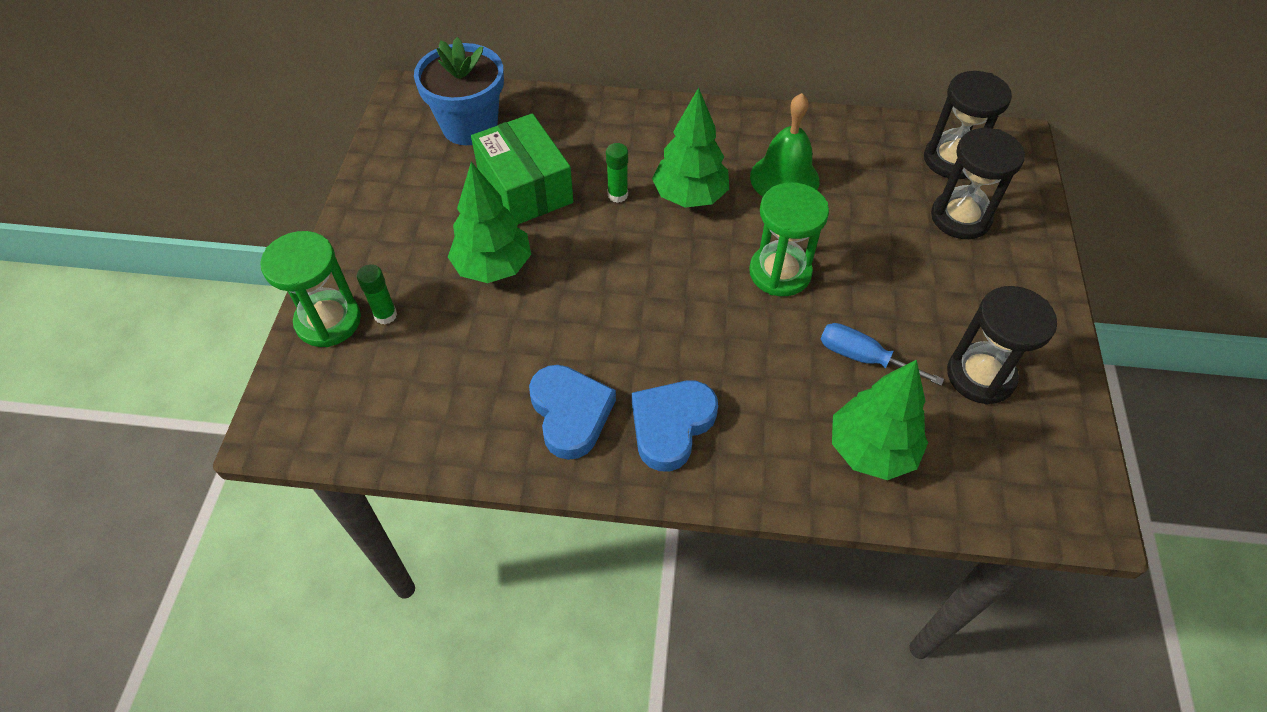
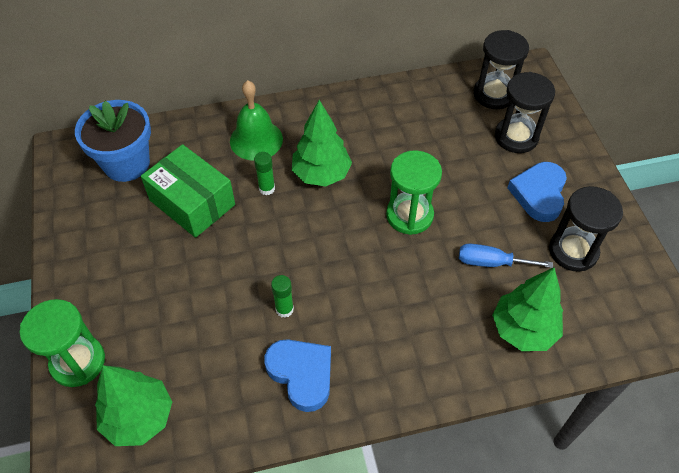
camera: 20 degrees left, 0 degrees up
(385, 315) = (123, 342): green glue stick -> green glue stick (284, 309)
(493, 267) = (194, 275): green tree -> green tree (139, 418)
(671, 426) = (379, 359): blue heart -> blue heart (539, 194)
(784, 178) = (384, 141): green bell -> green bell (256, 140)

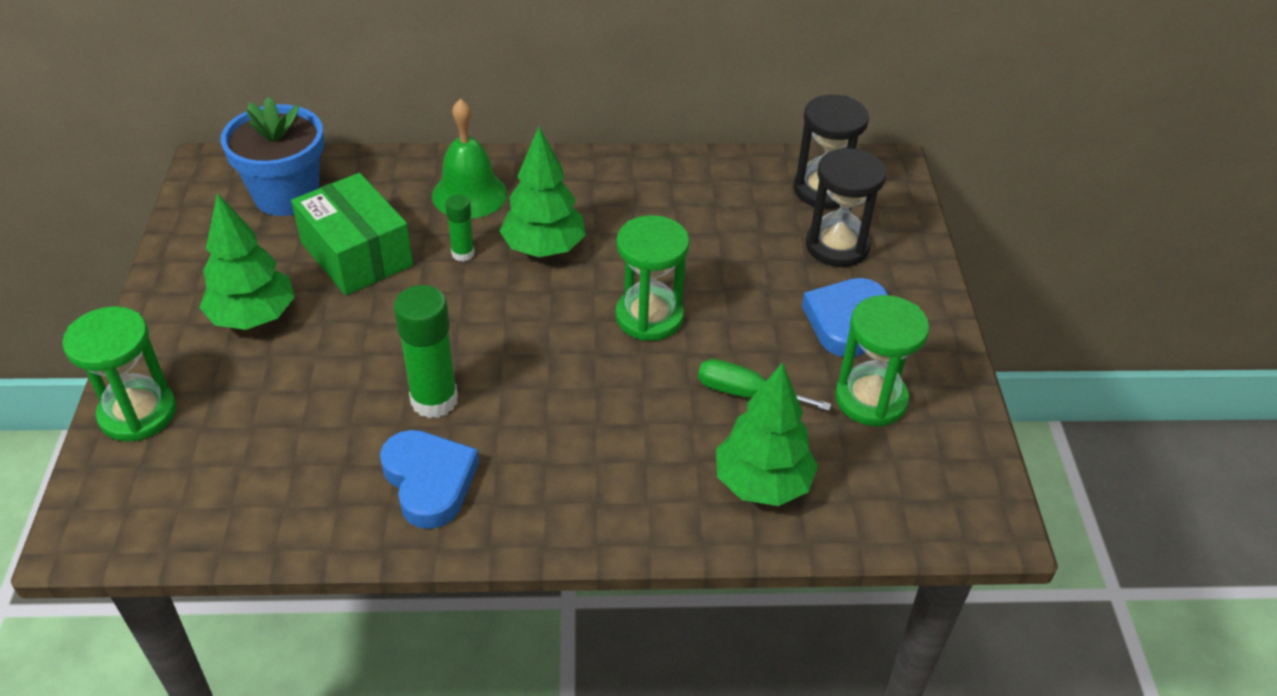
camera: 10 degrees right, 10 degrees down
(139, 418) = (193, 493): green tree -> green tree (253, 318)
(284, 309) = (434, 400): green glue stick -> green glue stick, size x1.82
(491, 262) = (745, 393): blue screwdriver -> green screwdriver
(573, 251) = (870, 399): black hourglass -> green hourglass

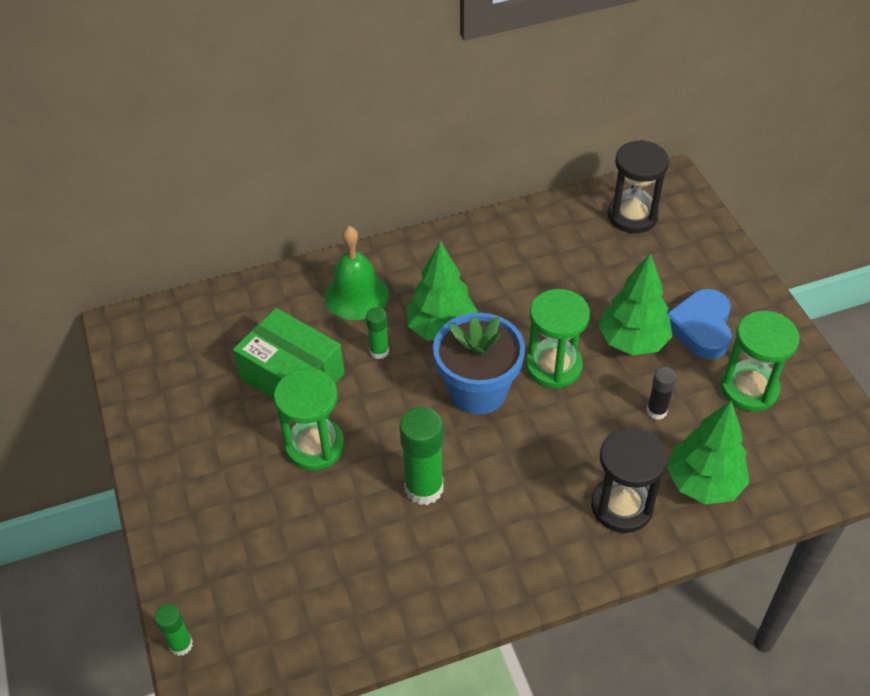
camera: 15 degrees left, 5 degrees up
(86, 480) = (181, 644): none -> green glue stick
(138, 413) = (190, 573): green hourglass -> green hourglass (315, 446)
(253, 318) = (238, 459): green tree -> green tree (632, 341)
(286, 195) = (204, 338): blue flower pot -> blue flower pot (478, 391)
(429, 481) = (456, 559): blue heart -> none
(745, 393) = (656, 411): green screwdriver -> black glue stick
(837, 246) = (665, 263): black hourglass -> black hourglass (622, 506)

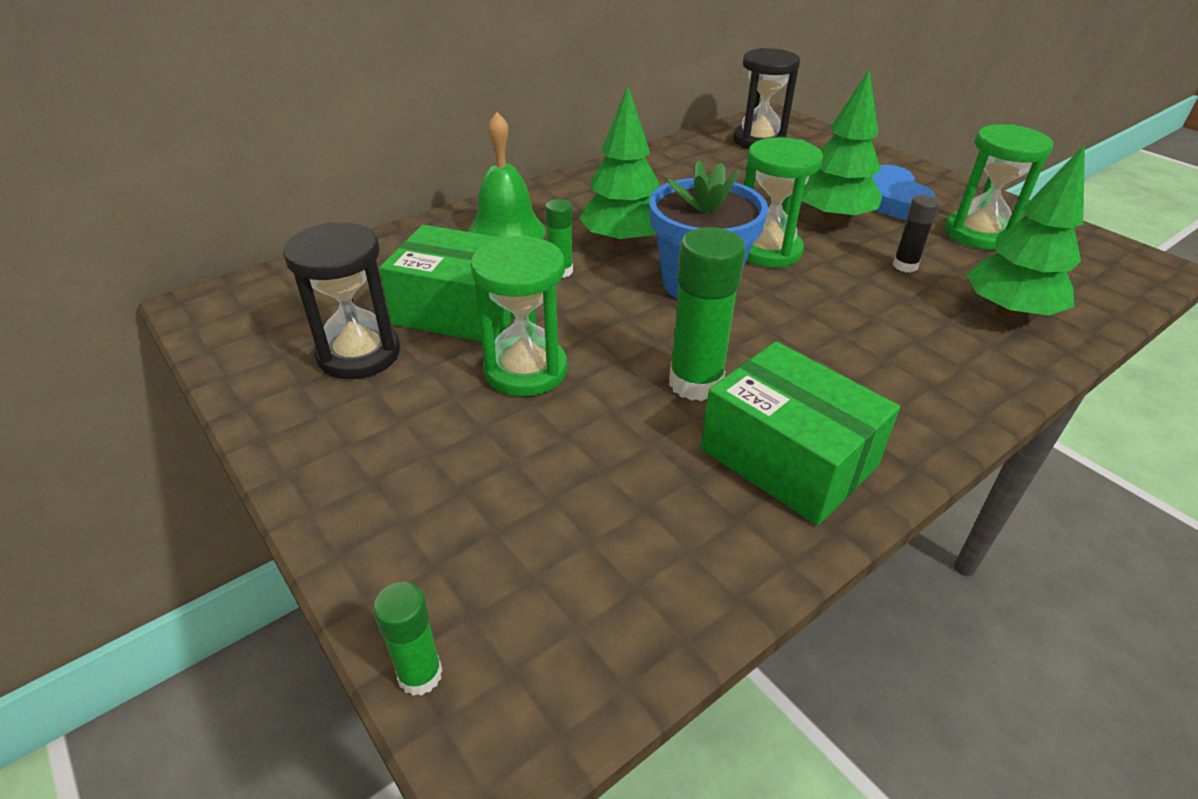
camera: 20 degrees left, 10 degrees down
(451, 567) = (788, 458): none -> green box
(622, 506) = (942, 351): black hourglass -> black hourglass (359, 354)

